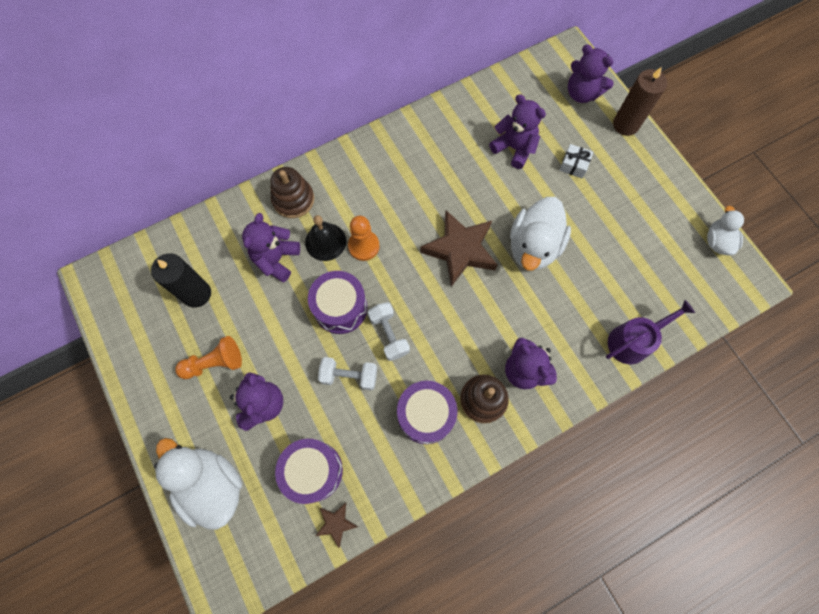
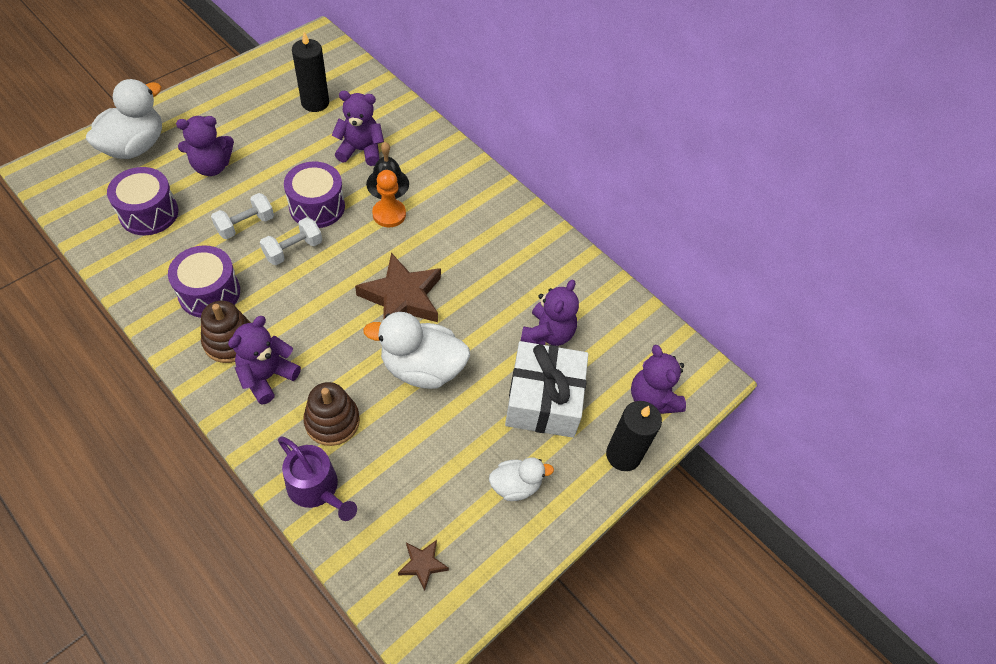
camera: 70 degrees right, 15 degrees down
(214, 363) = (249, 127): orange pawn -> none
(293, 199) = (428, 152): brown stacking toy -> brown stacking toy (332, 421)
(336, 523) = (98, 238): brown star -> brown star (422, 564)
(349, 376) = (245, 225): white dumbbell -> white dumbbell turned 60 degrees clockwise
(574, 165) = (543, 400): white gift -> white gift, size x2.37
(582, 93) = (652, 398): purple teddy bear -> purple teddy bear turned 45 degrees counterclockwise
(625, 124) = (623, 455): brown candle -> black candle
(717, 241) = (476, 586): white duck -> white duck (515, 485)

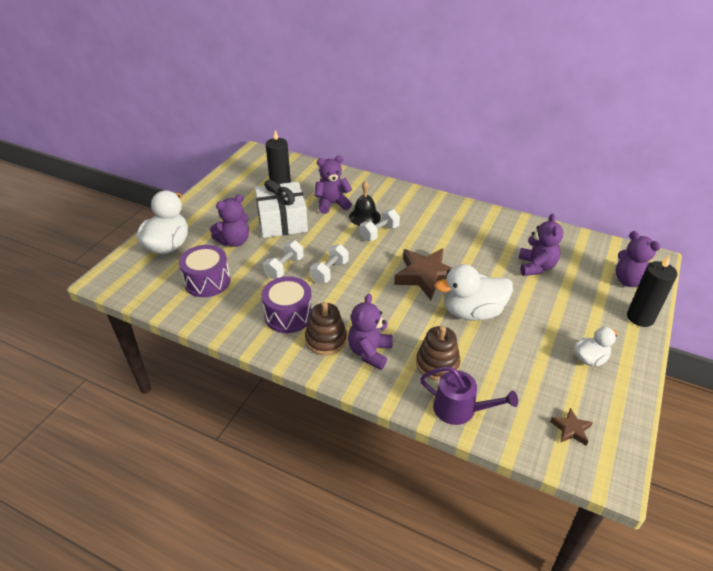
camera: 15 degrees left, 15 degrees down
(317, 206) = (327, 243): purple drum -> none
(389, 214) = (379, 233): orange pawn -> white dumbbell
(543, 400) = (565, 304): white gift -> white gift (282, 221)

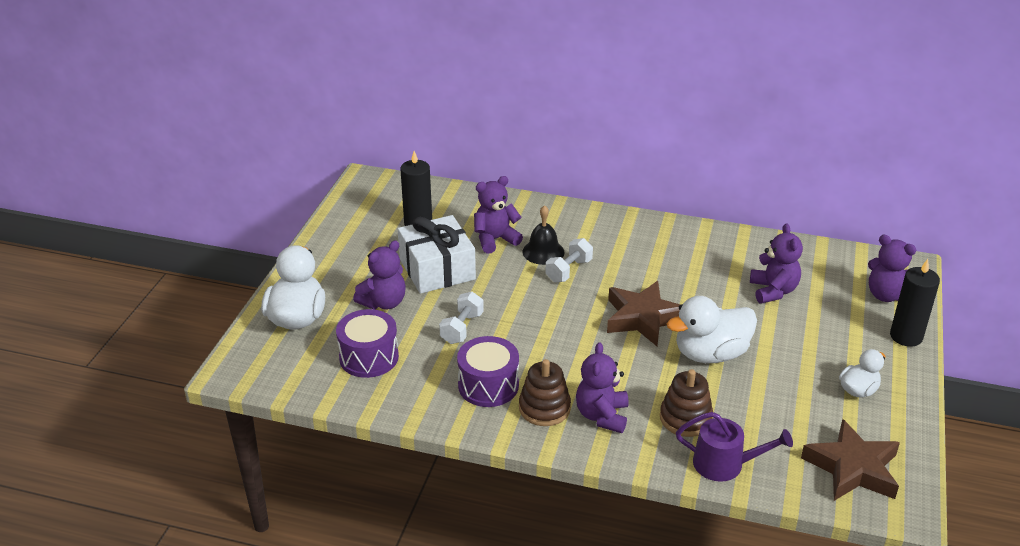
camera: 10 degrees left, 5 degrees down
(329, 272) = (521, 327): white dumbbell -> none
(571, 429) = (852, 468): brown star -> brown star, size x2.11

